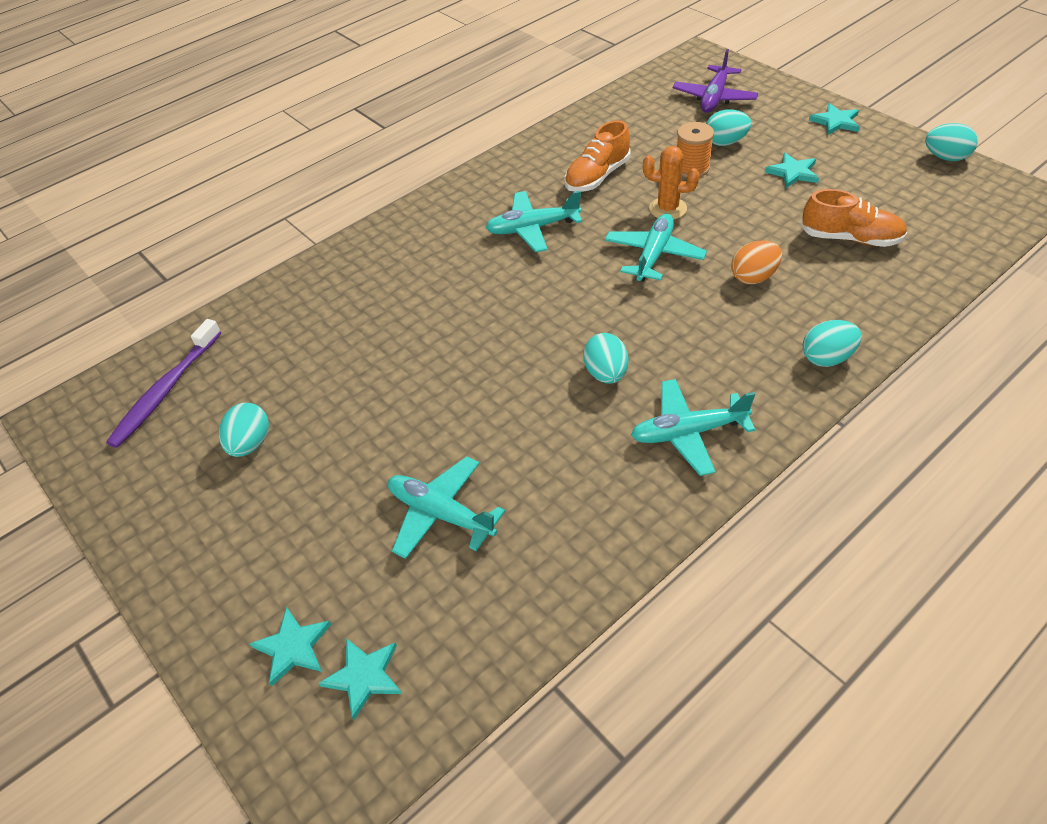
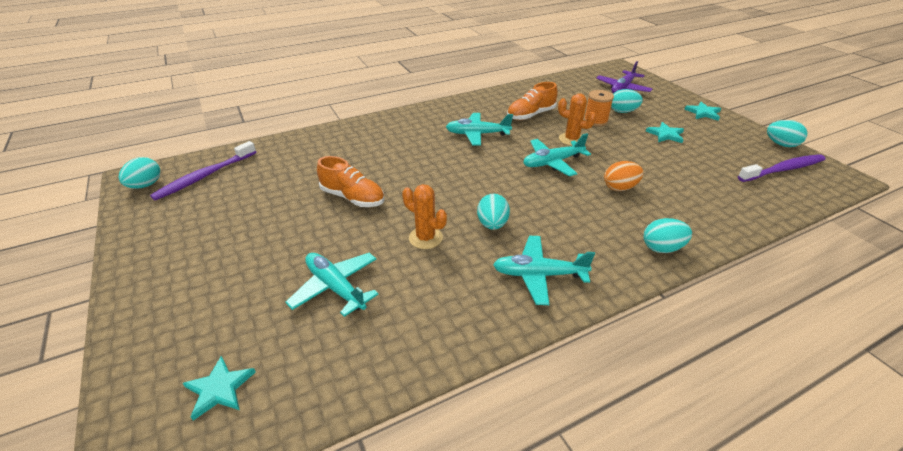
camera: 10 degrees right, 10 degrees down
(250, 444) = (236, 216): turquoise egg -> turquoise egg (145, 185)
(293, 647) = (183, 353): turquoise star -> none
(526, 415) = (425, 238): none -> orange cactus
(653, 255) = (552, 162): turquoise plane -> turquoise plane turned 150 degrees counterclockwise
(850, 238) = (698, 178): orange shoe -> orange shoe (353, 198)
(953, 200) = (783, 169): none -> purple toothbrush

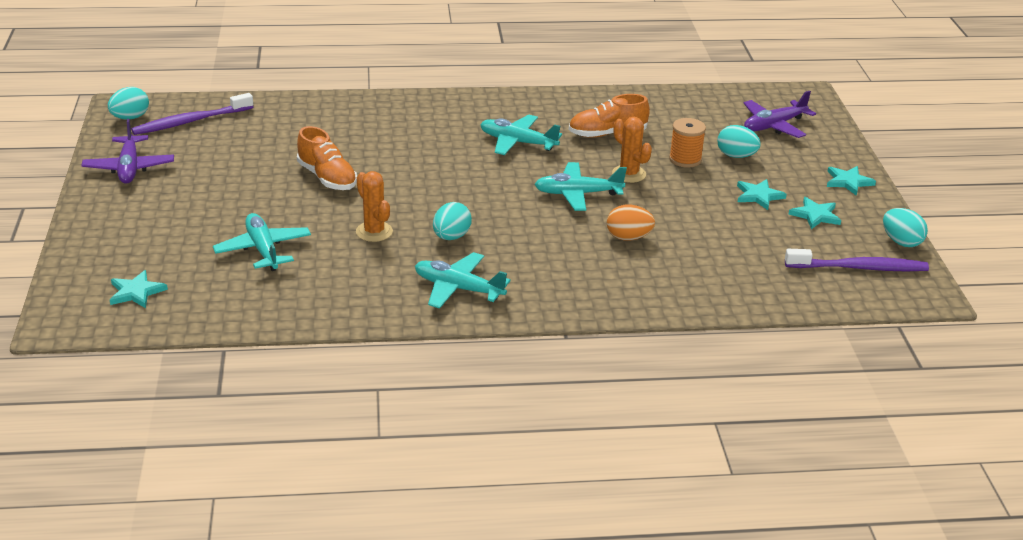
camera: 20 degrees right, 5 degrees down
(160, 234) = (129, 168): none -> purple plane
(662, 248) = (608, 300): turquoise egg -> none
(713, 139) = (815, 215): none -> turquoise star

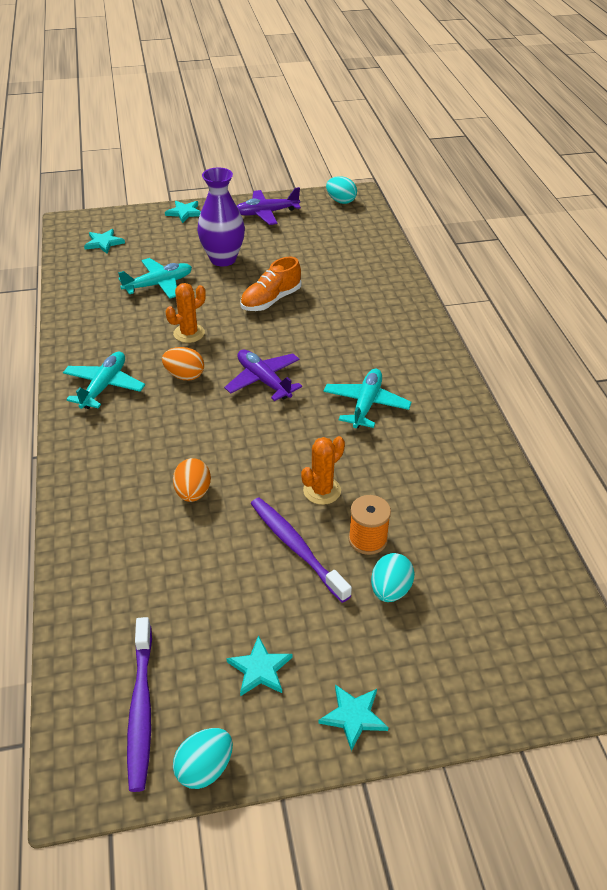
camera: 85 degrees right, 10 degrees up
(190, 121) = (344, 226): purple toothbrush -> purple toothbrush (296, 547)
(225, 203) = (223, 259): none -> purple vase
(451, 237) = (184, 376): turquoise egg -> orange egg
(577, 194) = (272, 452): turquoise plane -> none
(607, 134) = (407, 471): orange shoe -> none
(758, 196) = (297, 610): turquoise star -> turquoise star (184, 212)
(774, 126) = (486, 635): purple plane -> purple plane (263, 380)

